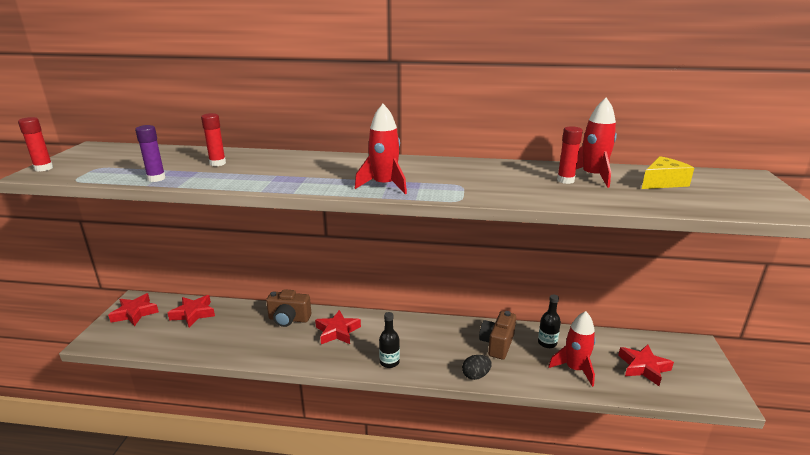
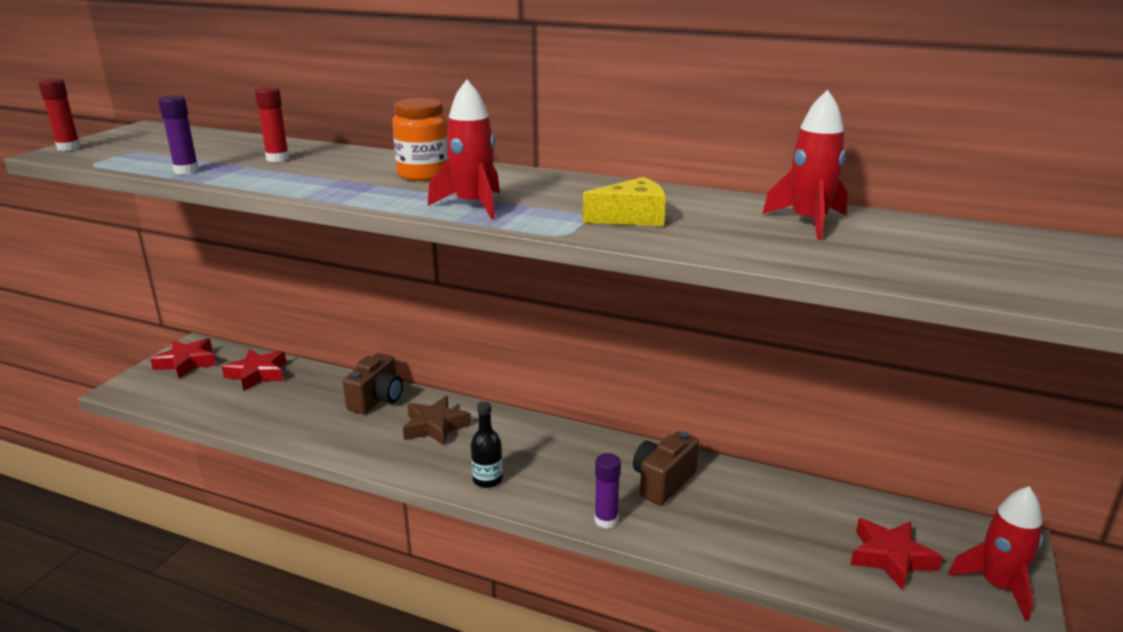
camera: 15 degrees right, 0 degrees up
(289, 319) = (377, 400): brown camera -> brown camera turned 90 degrees counterclockwise
(331, 166) = (423, 174): none -> orange jar
(337, 331) = (435, 426): red star -> brown star
(476, 375) = (606, 520): black egg -> purple glue stick
(547, 343) = (744, 493): black bottle -> none
(565, 180) = (757, 223): red glue stick -> none
(574, 369) = (770, 539): red rocket -> red rocket (997, 586)
(662, 182) = (923, 241): yellow cheese -> yellow cheese (632, 217)

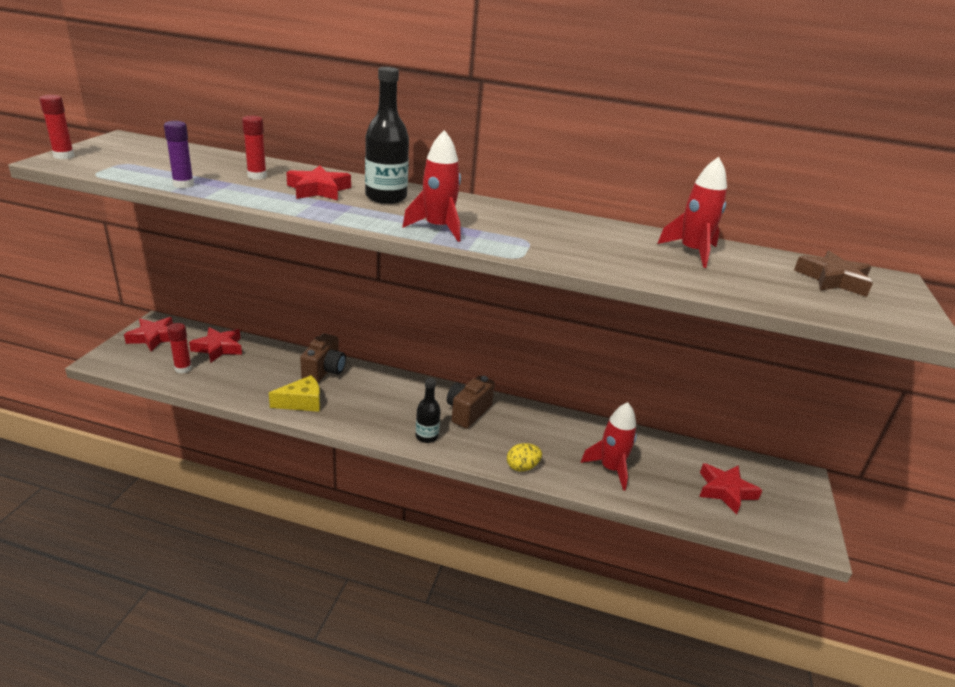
camera: 10 degrees left, 5 degrees up
(210, 398) = (183, 369): none -> red glue stick
(344, 170) = (318, 190): none -> red star
(423, 174) = (386, 197): orange jar -> black bottle
(435, 426) = (376, 393): brown star -> brown star (833, 280)
(606, 520) = (522, 467): purple glue stick -> yellow egg
(632, 217) = (563, 244): yellow cheese -> yellow cheese (302, 402)
(662, 482) = (558, 437): brown camera -> brown camera (468, 412)
(997, 586) = (797, 509): red rocket -> red rocket (610, 469)

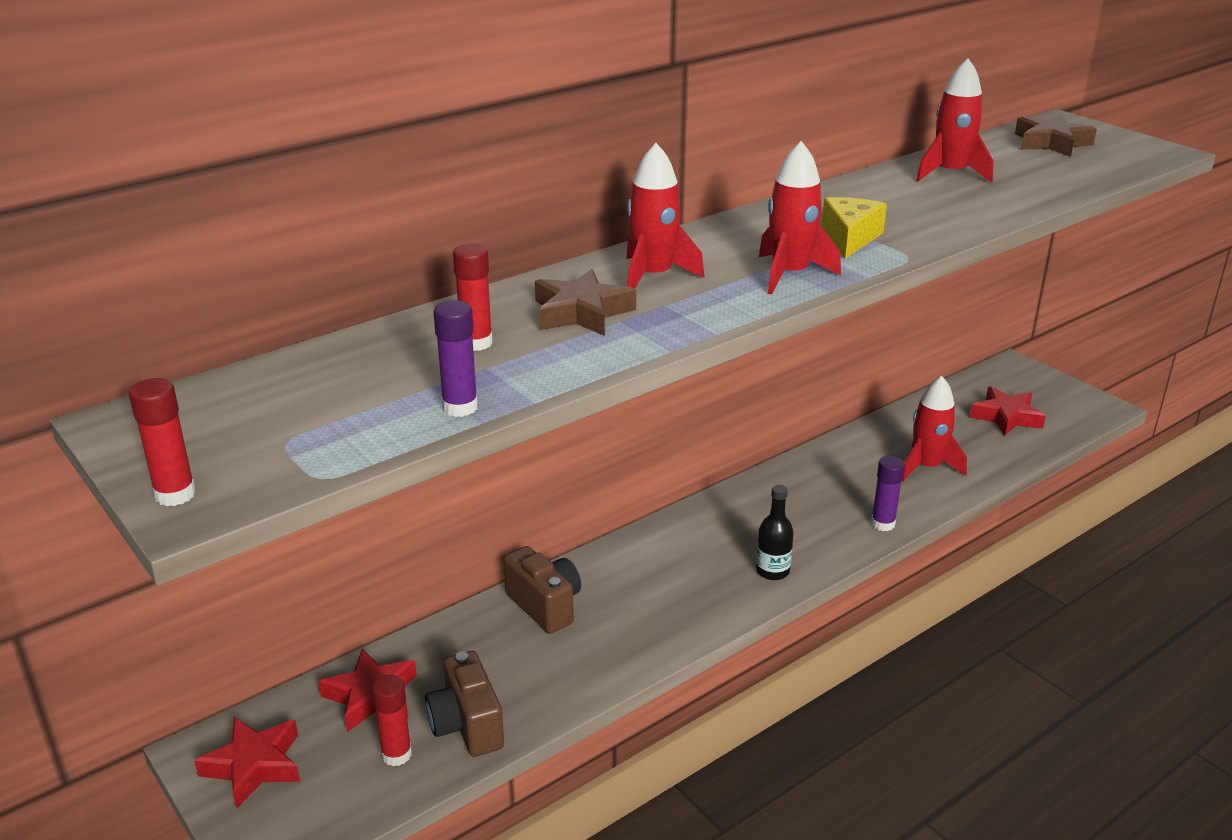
camera: 50 degrees left, 0 degrees up
(302, 402) = (607, 653): yellow cheese -> yellow cheese (850, 238)
(318, 190) = (582, 312): red star -> brown star
(386, 197) = (653, 277): black bottle -> red rocket
(468, 412) = (748, 519): brown camera -> brown camera (466, 725)
(522, 467) = (883, 524): yellow egg -> purple glue stick

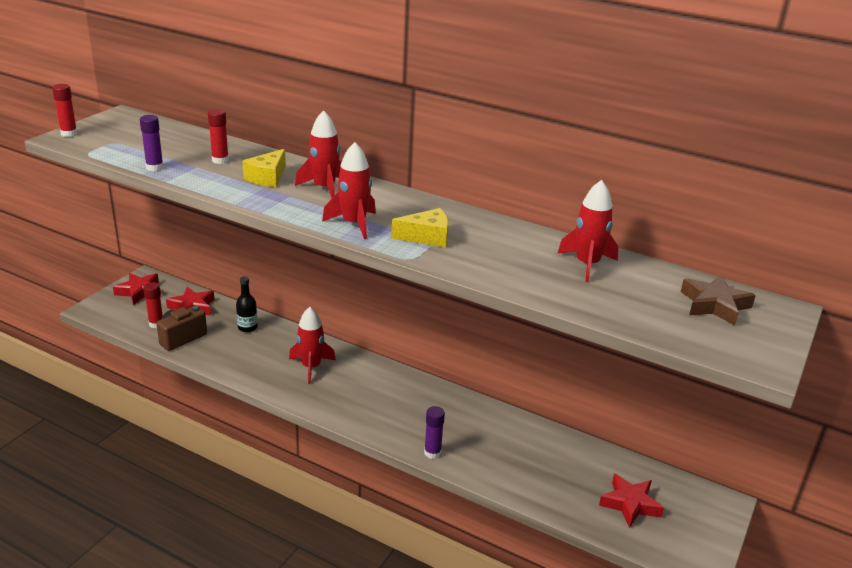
camera: 65 degrees right, 0 degrees up
(545, 606) = (280, 339): brown camera -> none
(582, 312) = (267, 177): brown star -> yellow cheese
(772, 571) = (353, 412): black bottle -> black bottle (247, 327)
(926, 467) = (520, 466): red rocket -> red rocket (311, 367)

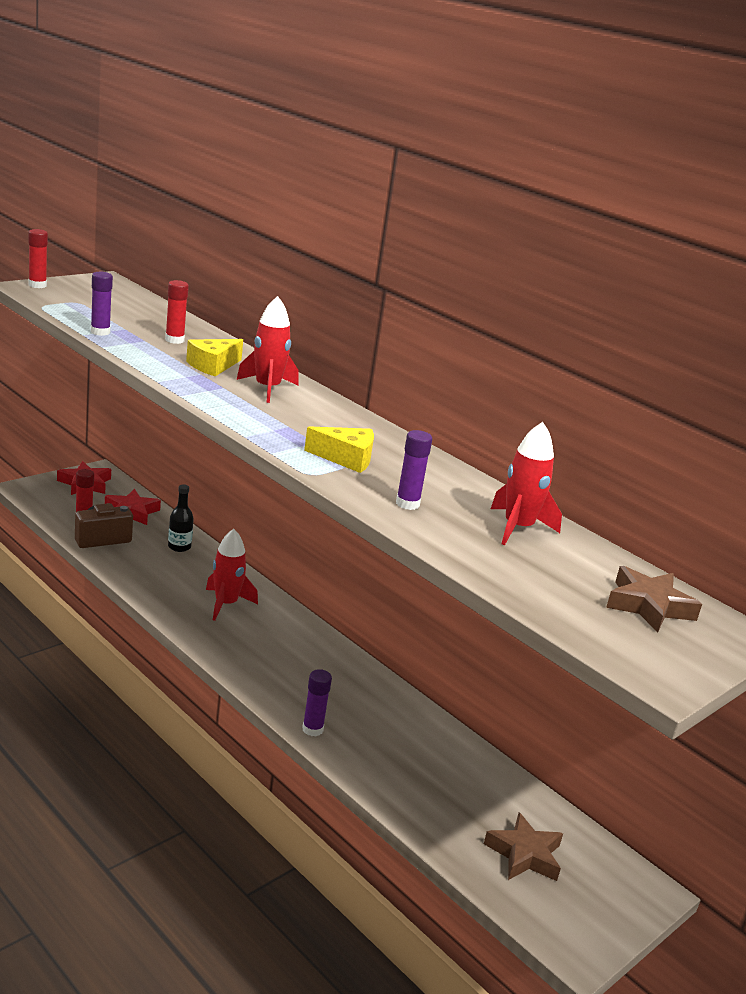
camera: 15 degrees right, 5 degrees down
(354, 224) = (273, 428): red rocket -> none
(498, 265) = (407, 504): none -> purple glue stick
(630, 504) = (524, 854): red star -> brown star

